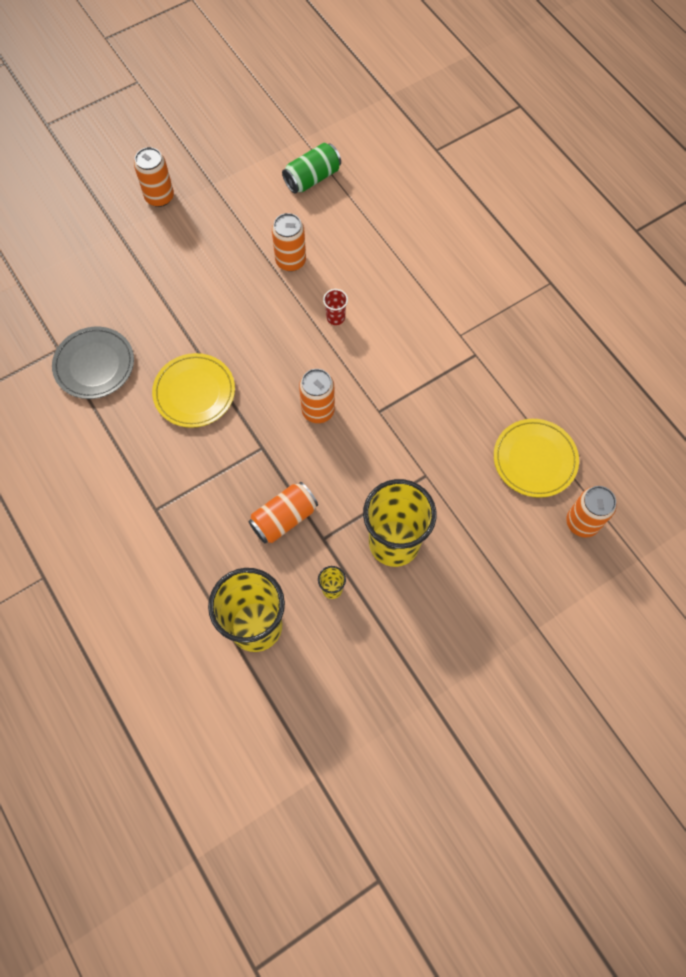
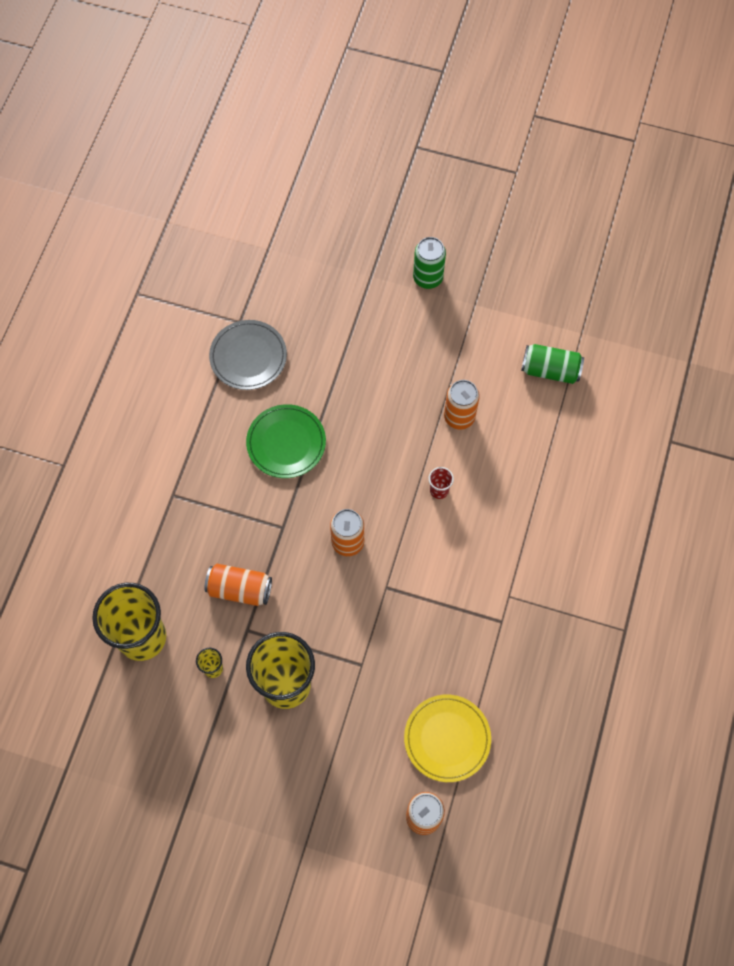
camera: 50 degrees right, 0 degrees up
(159, 197) = (428, 278): orange can -> green can
(194, 392) = (286, 443): yellow plate -> green plate

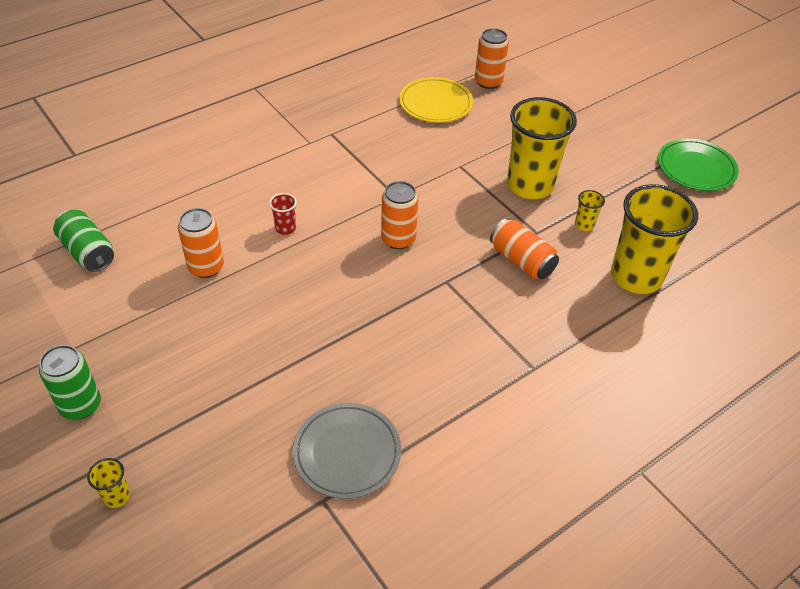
camera: 145 degrees left, 20 degrees down
(286, 443) = (382, 344): green plate -> green plate (696, 168)
(352, 250) = (116, 496): none -> yellow cup

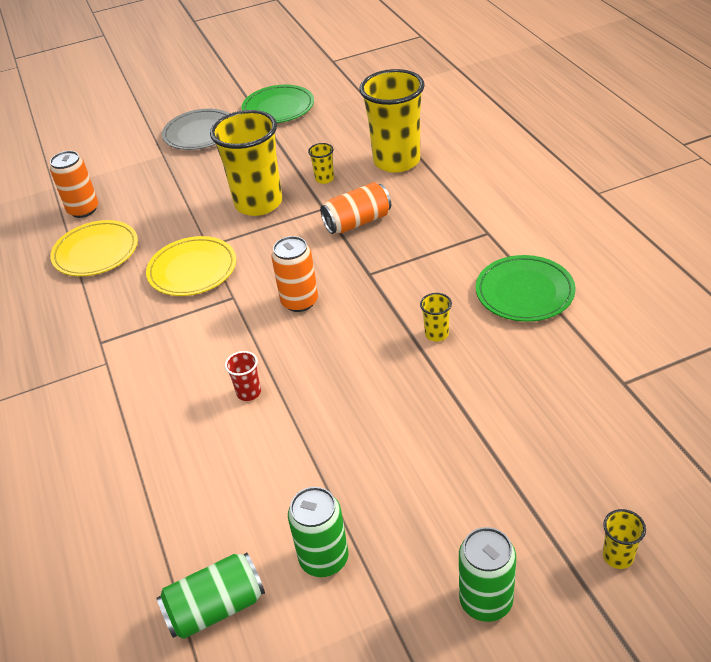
camera: 70 degrees left, 5 degrees down
(124, 302) = (324, 559): none -> green can
(206, 267) = (288, 471): orange can -> none
(347, 452) = (570, 361): grey plate -> grey plate (200, 133)
(370, 342) = (436, 334): none -> yellow cup
(425, 164) = (192, 270): none -> yellow plate
(443, 408) = (524, 292): none -> green plate

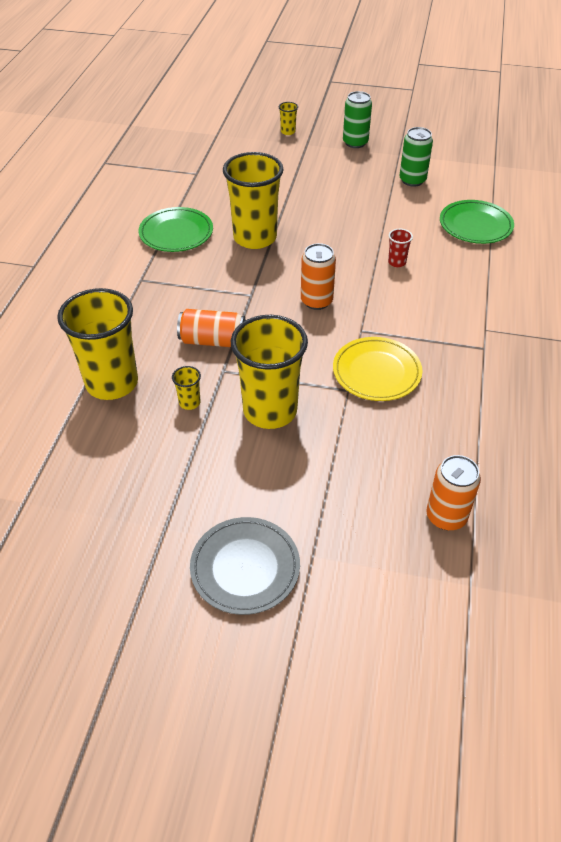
camera: 150 degrees left, 5 degrees up
(96, 252) = (454, 444): yellow plate -> none
(216, 608) = (475, 186): green can -> none
(278, 108) = (124, 550): green plate -> green plate (475, 225)
(436, 334) = (255, 238): yellow cup -> yellow cup, size x2.49

